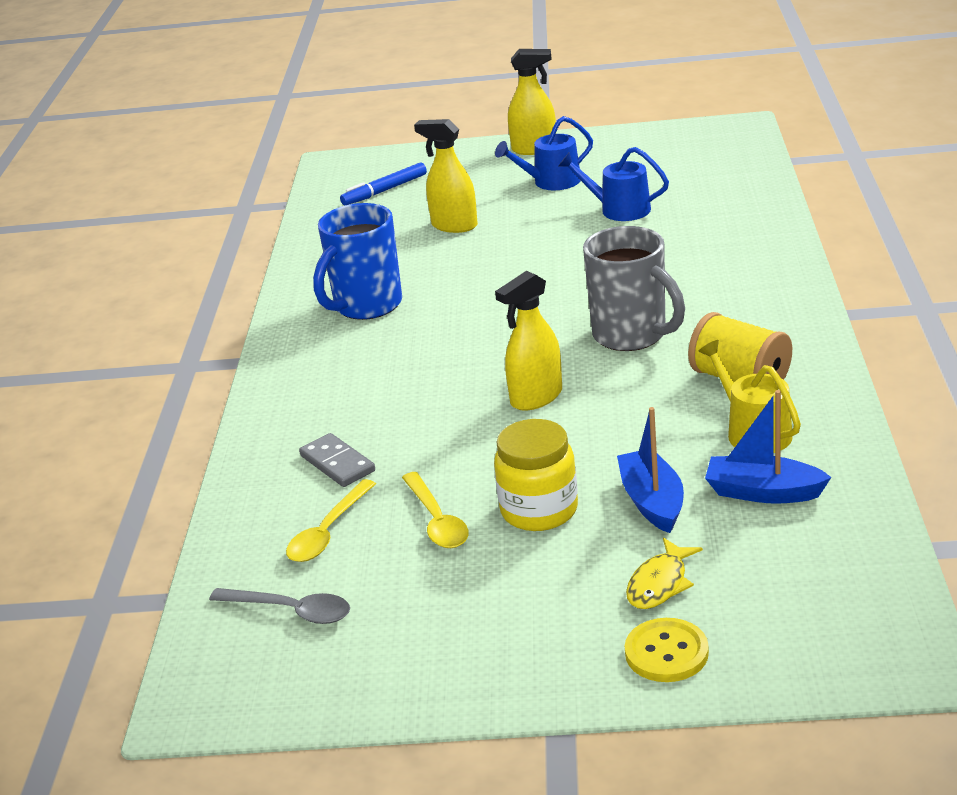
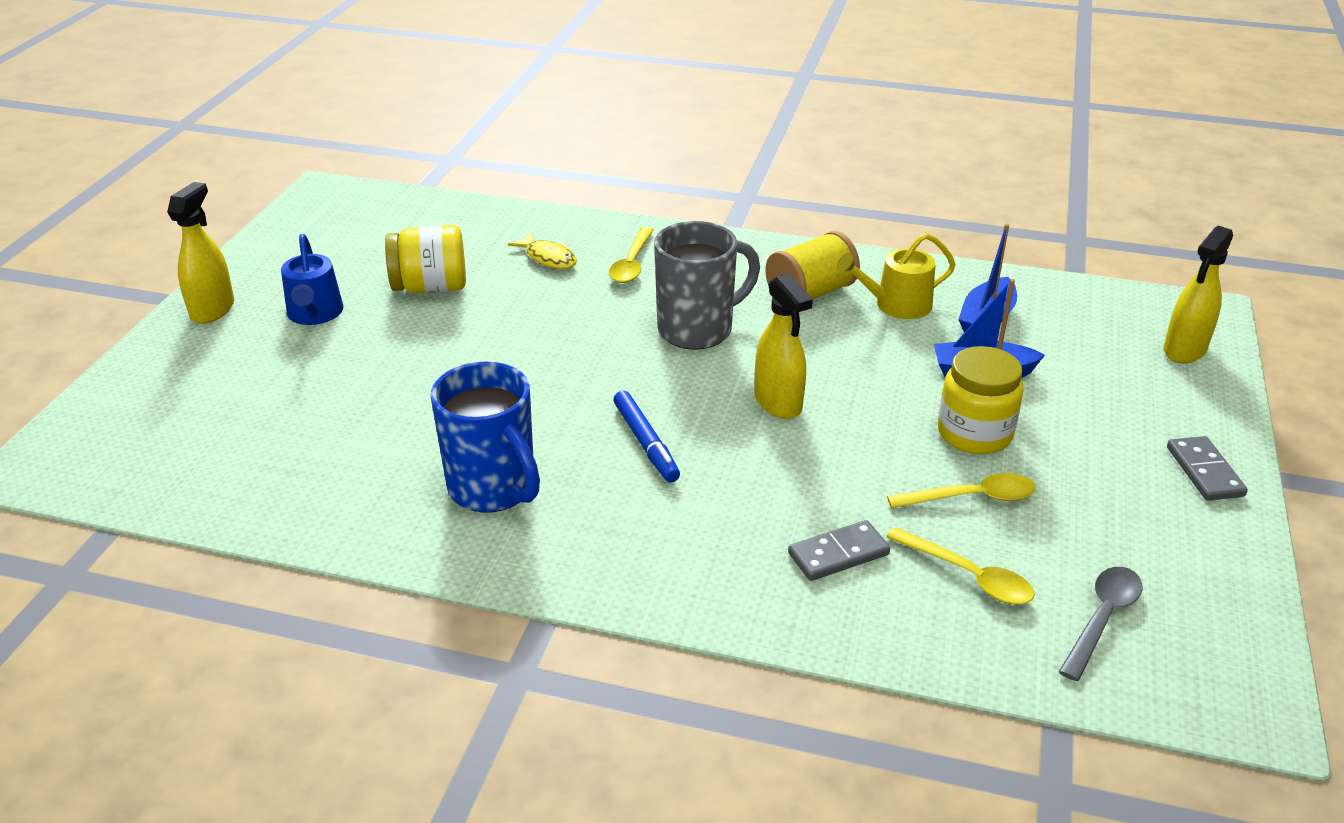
camera: 80 degrees left, 5 degrees up
(385, 191) = (185, 434): blue marker -> blue marker (646, 443)
(454, 226) = (350, 395): yellow spray bottle -> yellow spray bottle (1184, 350)
(540, 668) = (1204, 471): none -> grey domino
(619, 209) = (430, 287): blue watering can -> yellow jar
(660, 584) = (1099, 391): yellow fish -> yellow fish (548, 258)
(666, 653) = (1189, 406): yellow button -> none
(726, 279) = (632, 263): none -> yellow spoon

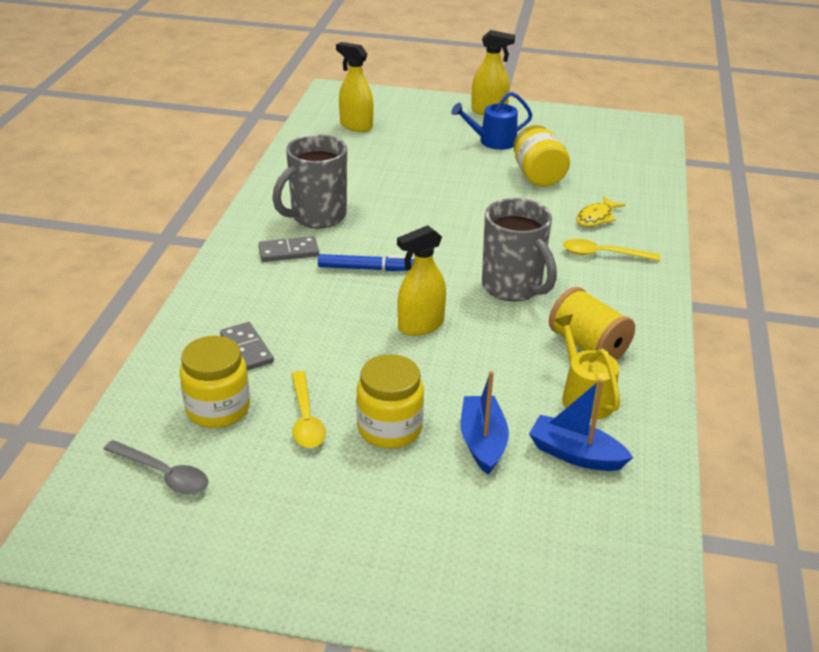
camera: 85 degrees right, 0 degrees up
(494, 489) = (316, 217): blue mug -> grey mug
(646, 443) = (366, 268): blue marker -> blue marker turned 150 degrees counterclockwise
(968, 576) = (218, 409): yellow spoon -> yellow jar
(1184, 350) = (557, 607): yellow spray bottle -> yellow spray bottle (356, 126)
(1204, 471) = (342, 578): grey domino -> grey domino (288, 252)

